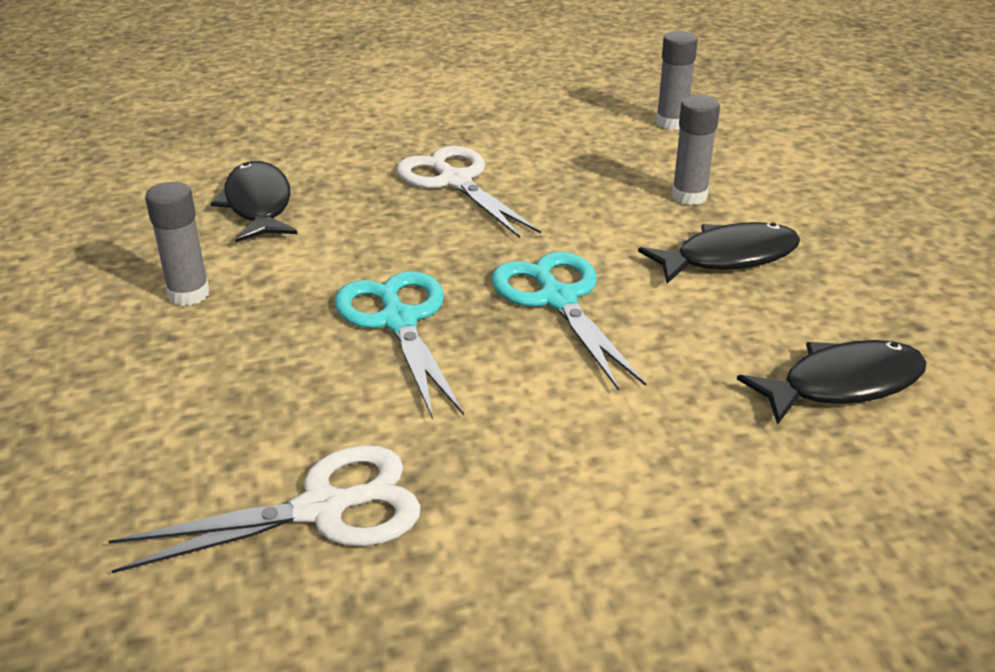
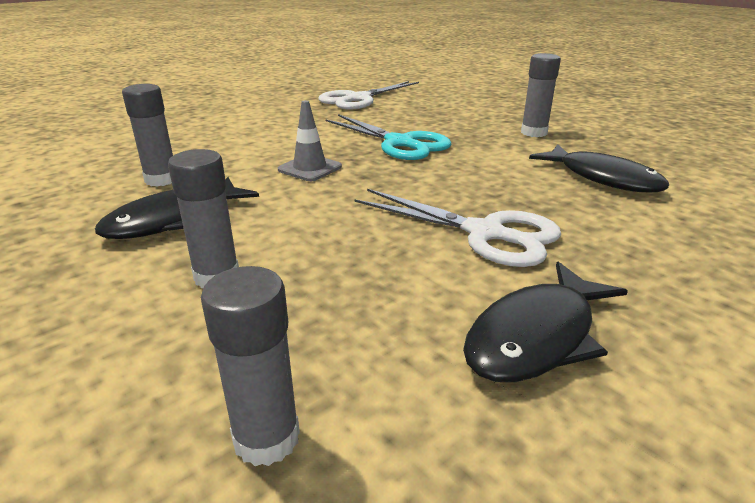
camera: 155 degrees right, 5 degrees down
(557, 299) = (310, 168): turquoise scissors -> grey traffic cone
(751, 325) = (161, 180): none -> grey glue stick
(843, 384) = (105, 163): black fish -> black fish (536, 336)

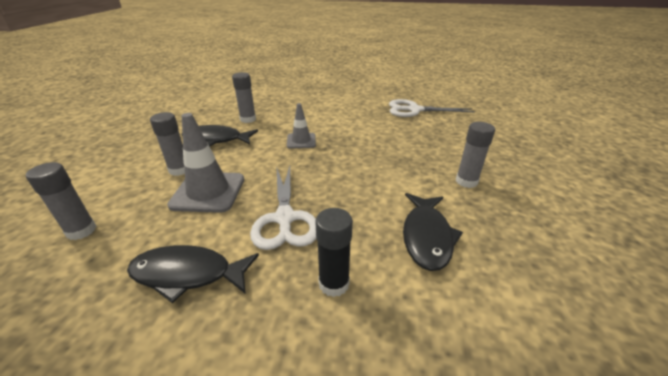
camera: 50 degrees right, 5 degrees up
(336, 268) = (208, 192): none -> grey traffic cone
(400, 143) = (369, 147): turquoise scissors -> none
(638, 244) = (334, 284): none -> black glue stick

